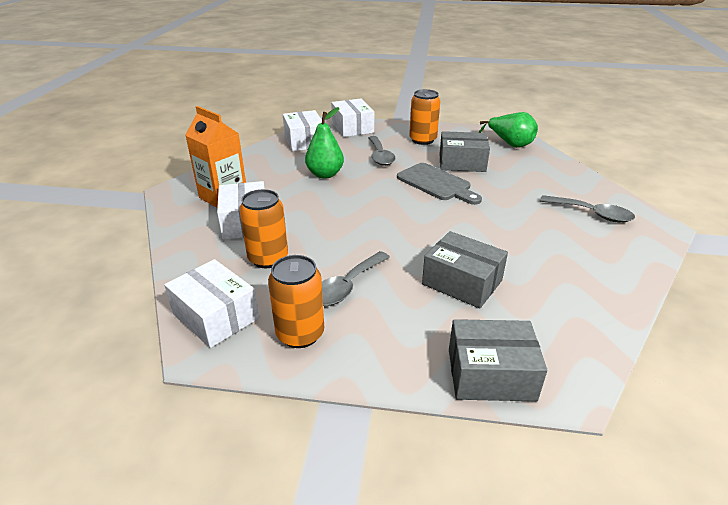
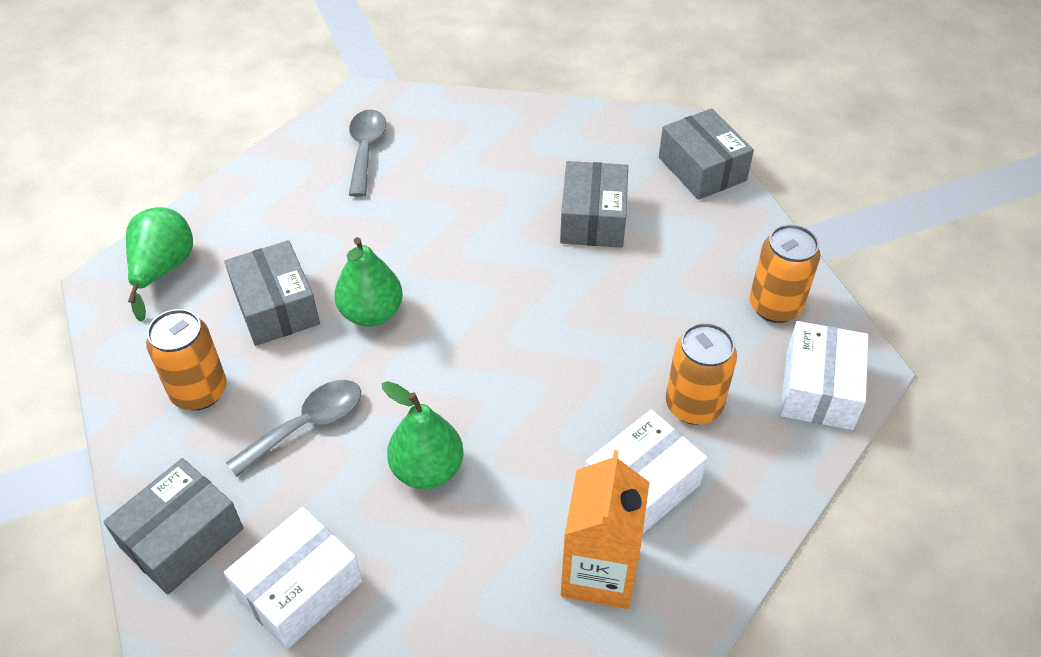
camera: 120 degrees left, 15 degrees up
(347, 286) = (677, 305): grey spoon -> none
(352, 128) = (182, 538): white box -> grey box
(436, 183) = (371, 313): grey cutting board -> green pear

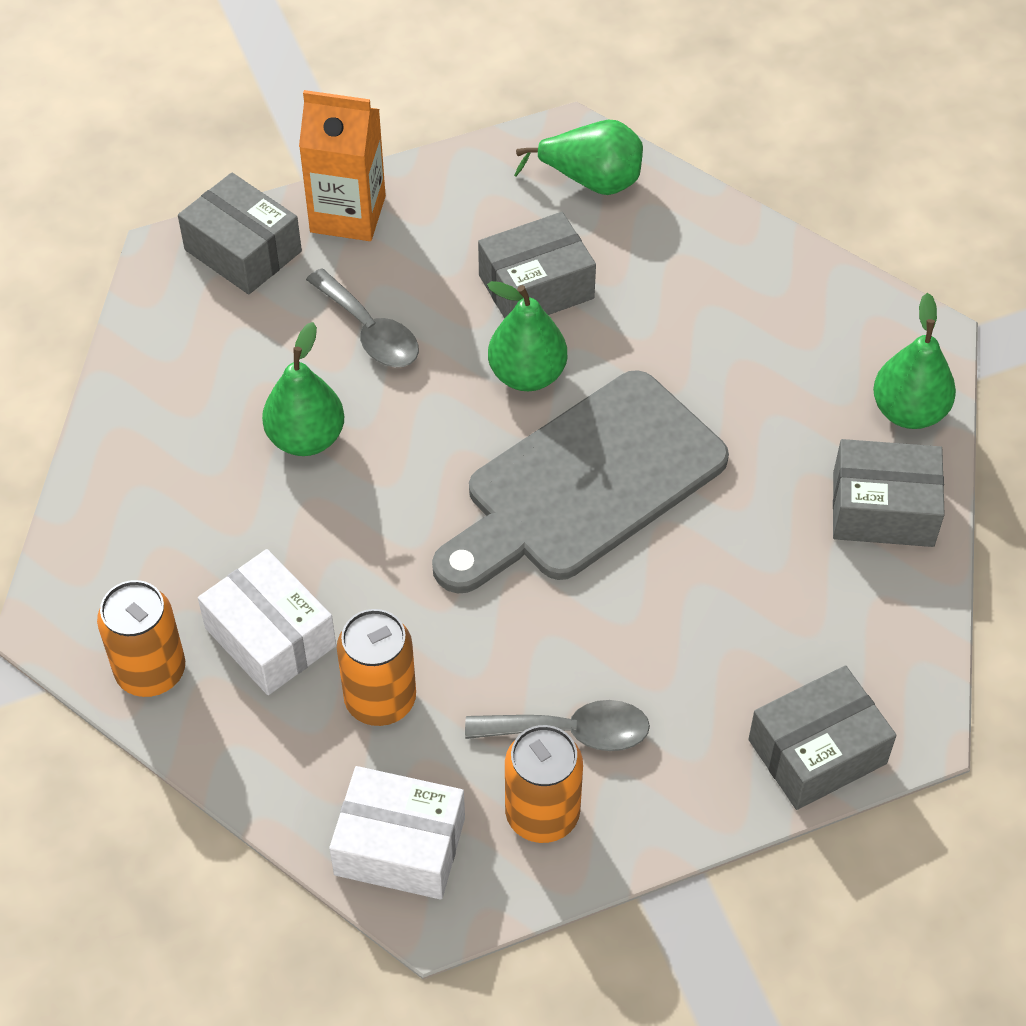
camera: 90 degrees right, 5 degrees up
(199, 391) = (417, 237): orange can -> orange can (151, 671)
(299, 589) = (179, 344): white box -> none
(366, 150) = (816, 348): grey spoon -> grey spoon (571, 732)
(428, 110) = (908, 412): none -> green pear
(485, 279) = (585, 484): none -> grey cutting board
(593, 219) = (700, 606): grey box -> grey box (883, 509)
(599, 572) = (169, 591): orange carton -> orange carton (348, 214)

